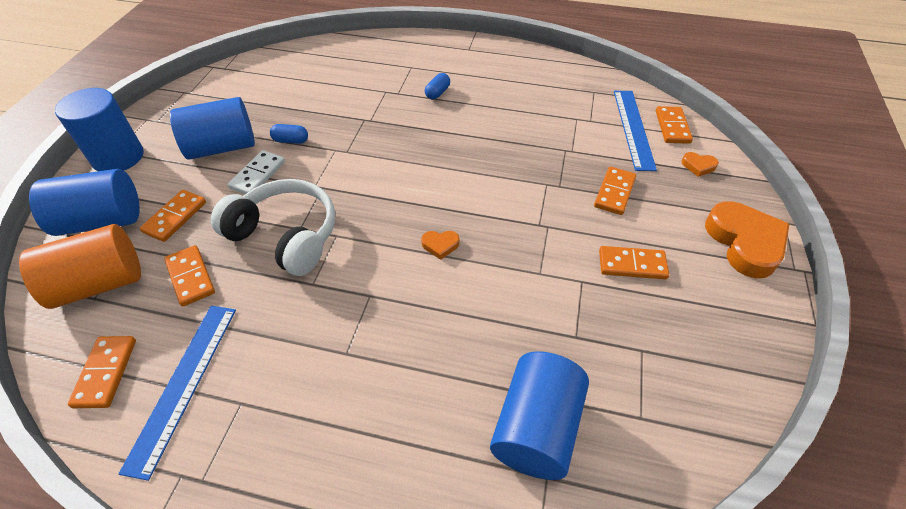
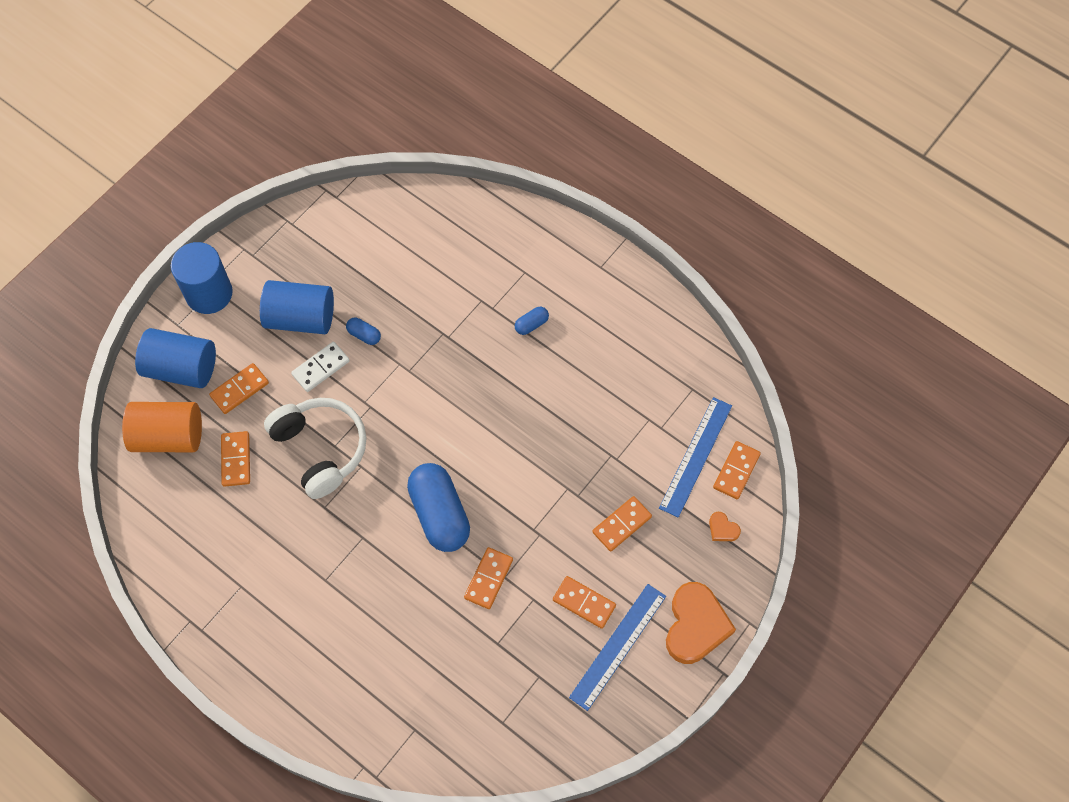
camera: 25 degrees right, 15 degrees up
(106, 373) = (159, 521): orange domino -> orange domino (488, 579)
(183, 384) = (207, 554): blue ruler -> blue ruler (618, 646)
(440, 245) = (439, 514): orange heart -> blue capsule
(536, 428) = (427, 695): blue cylinder -> none

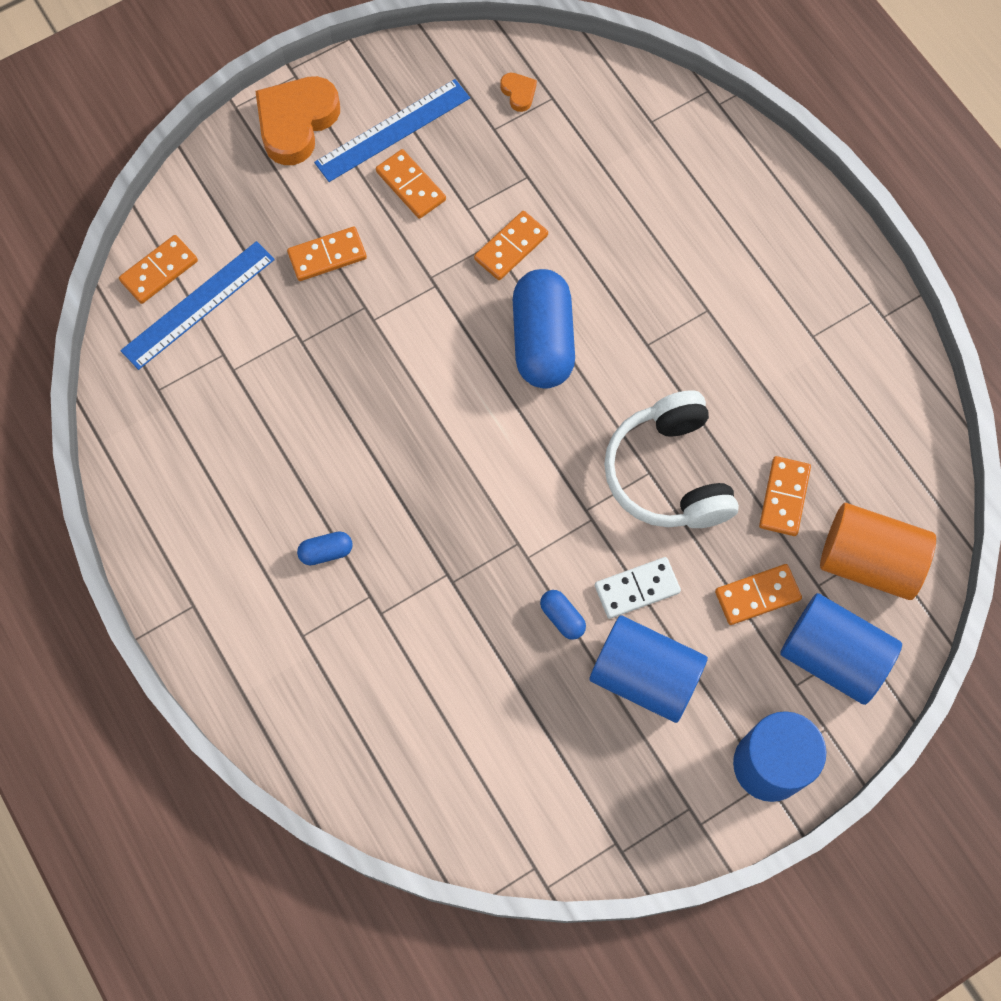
camera: 160 degrees left, 5 degrees up
(722, 529) = (211, 212): orange heart -> orange heart (518, 93)

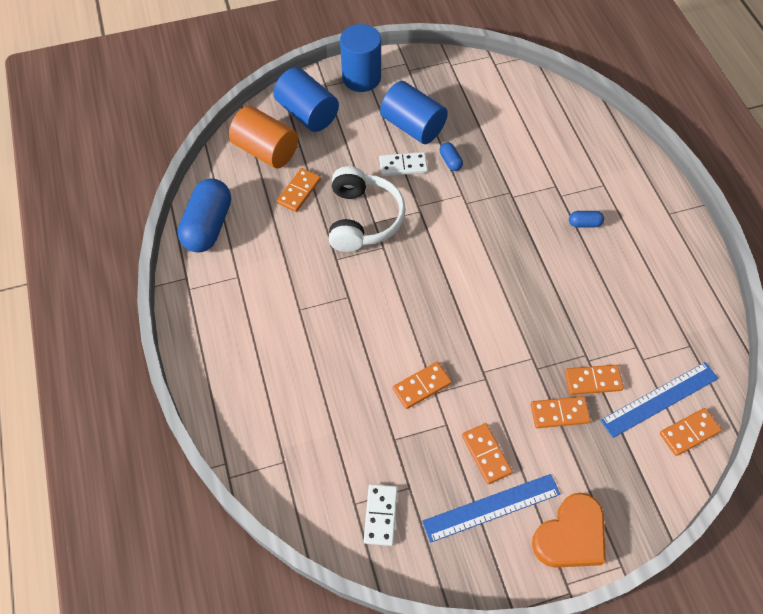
camera: 165 degrees left, 10 degrees down
(518, 93) = (381, 515): orange heart -> white domino
(542, 341) = (417, 315): blue capsule -> blue capsule (208, 226)
(757, 595) = (336, 148): orange domino -> orange domino (593, 380)

